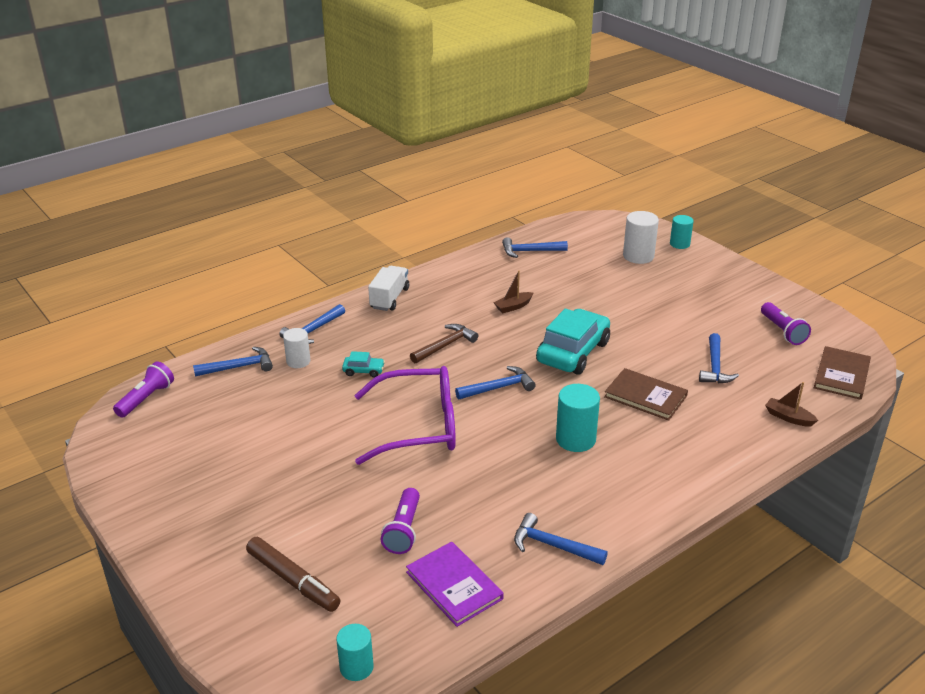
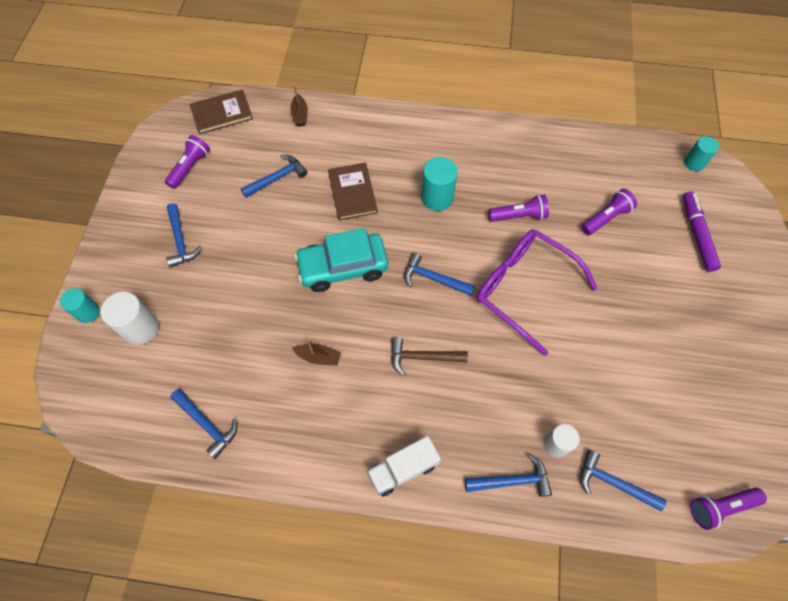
camera: 135 degrees left, 30 degrees up
(293, 580) = (697, 234): brown marker -> purple marker
(363, 371) = (512, 383): turquoise car -> none
(454, 585) = (607, 166): purple book -> none
(487, 475) = (519, 216): none -> purple flashlight
(552, 545) = (532, 148): blue hammer -> blue hammer (180, 241)

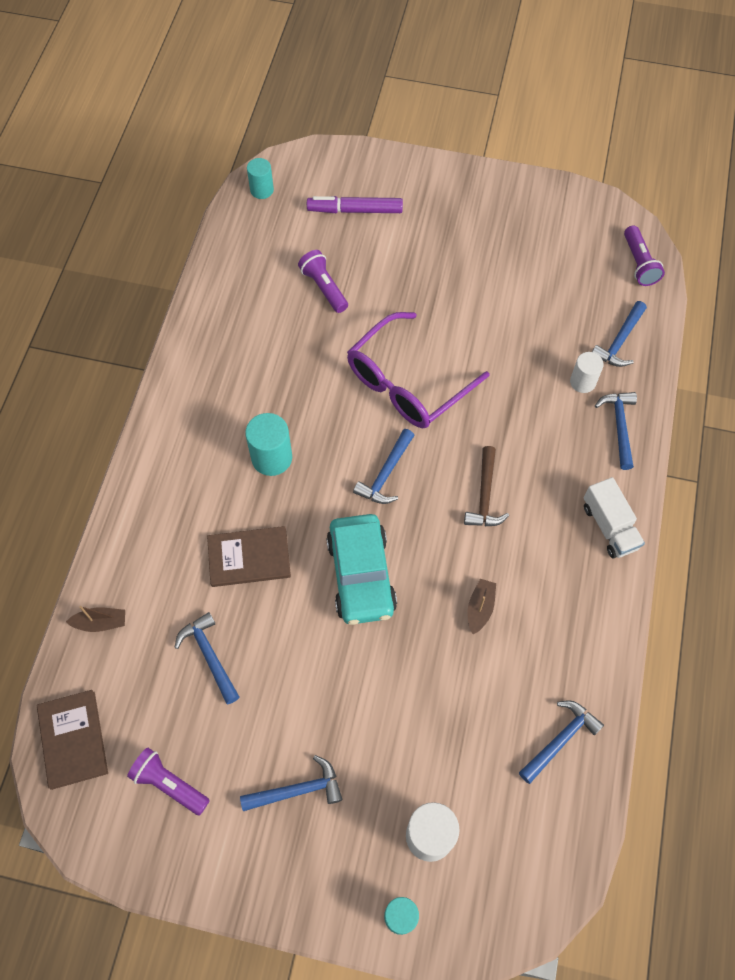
camera: 85 degrees left, 0 degrees up
(519, 216) = (310, 373): purple flashlight -> none

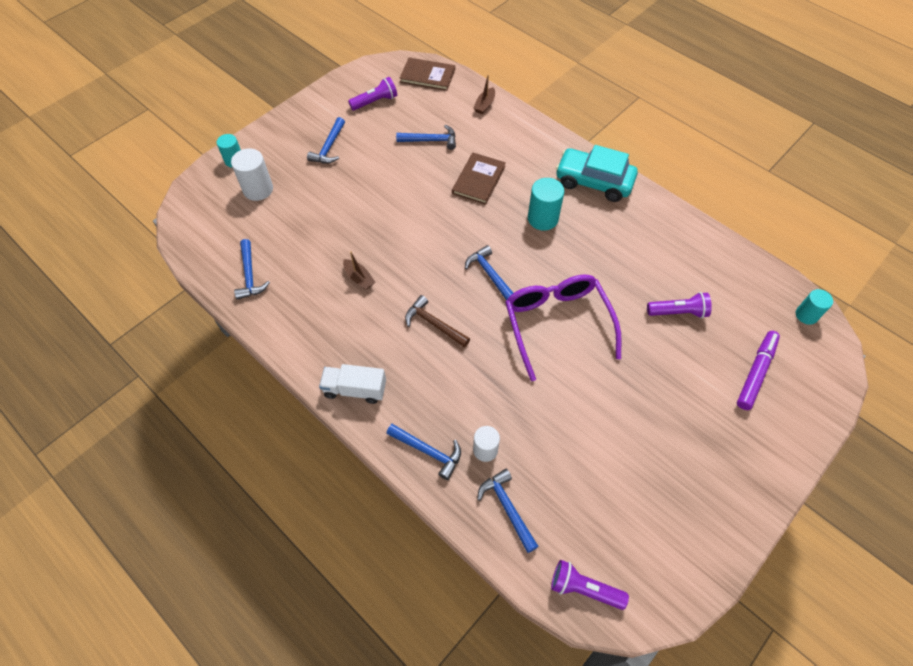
camera: 120 degrees right, 5 degrees down
(361, 575) = (427, 228): turquoise car -> turquoise car (594, 182)

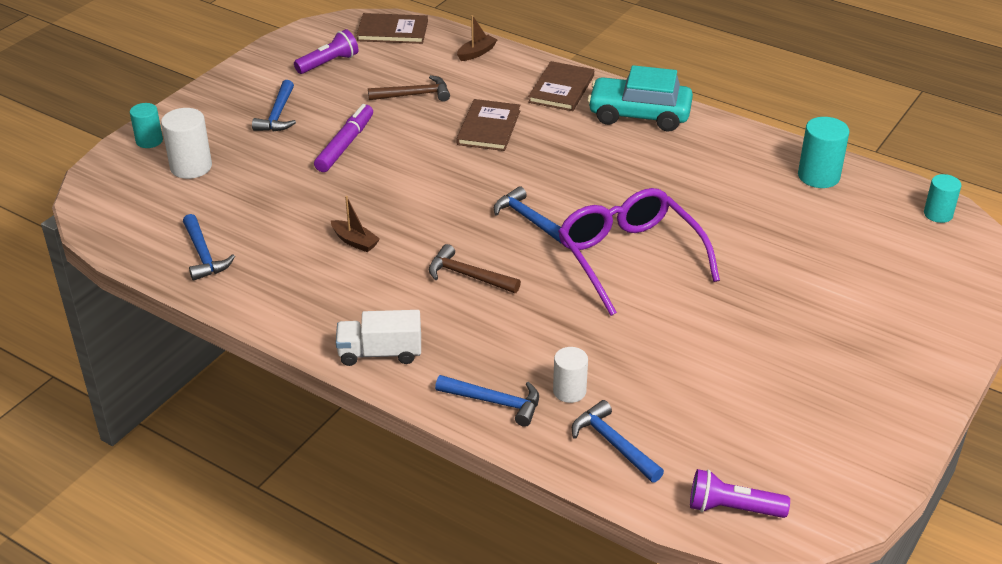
camera: 10 degrees left, 20 degrees down
(431, 140) = (415, 95): blue hammer -> brown hammer
(484, 105) = (476, 53): brown boat -> brown boat turned 150 degrees counterclockwise
(540, 148) = (561, 89): none -> brown book
(542, 218) = (583, 157): turquoise cylinder -> turquoise cylinder (818, 176)
(678, 312) = (780, 229): purple flashlight -> none
(755, 372) = (890, 275): purple marker -> purple marker (345, 145)

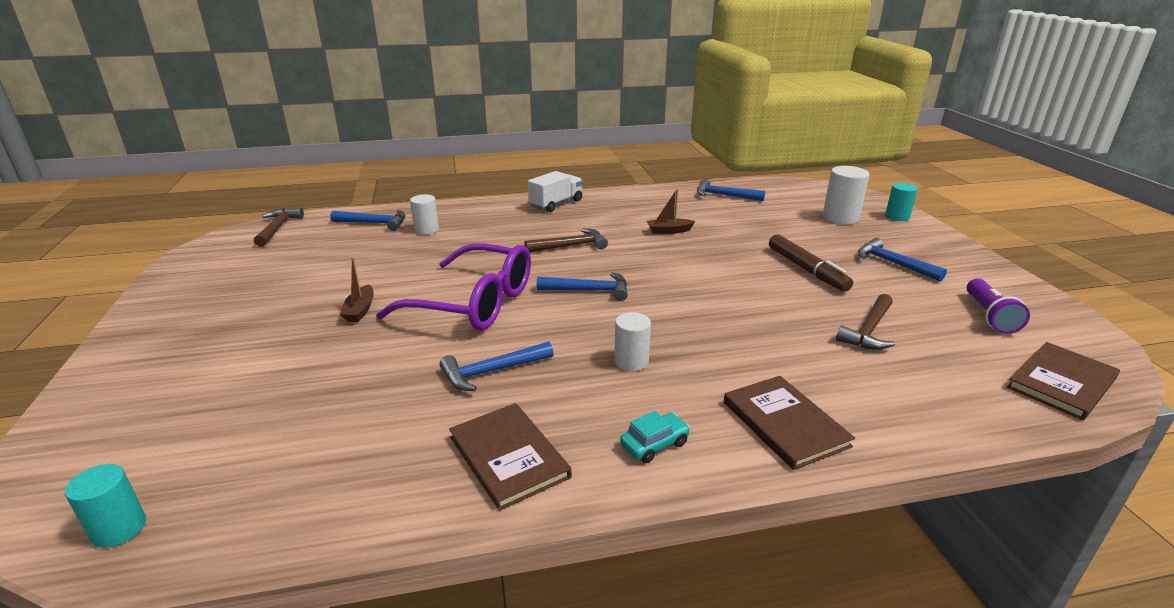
camera: 135 degrees right, 10 degrees down
(345, 145) = (807, 270): purple marker -> brown marker
(476, 53) = (947, 412): brown boat -> brown boat (360, 310)
(489, 128) = (753, 338): brown book -> brown book (508, 457)
(495, 402) = (464, 212): blue hammer -> blue hammer (491, 372)
(585, 155) = (631, 361): none -> white cylinder
(639, 115) = (654, 444): turquoise car -> turquoise car, size x0.43
(732, 508) = (278, 228): purple flashlight -> brown hammer
(818, 176) = (338, 491): turquoise cylinder -> none

